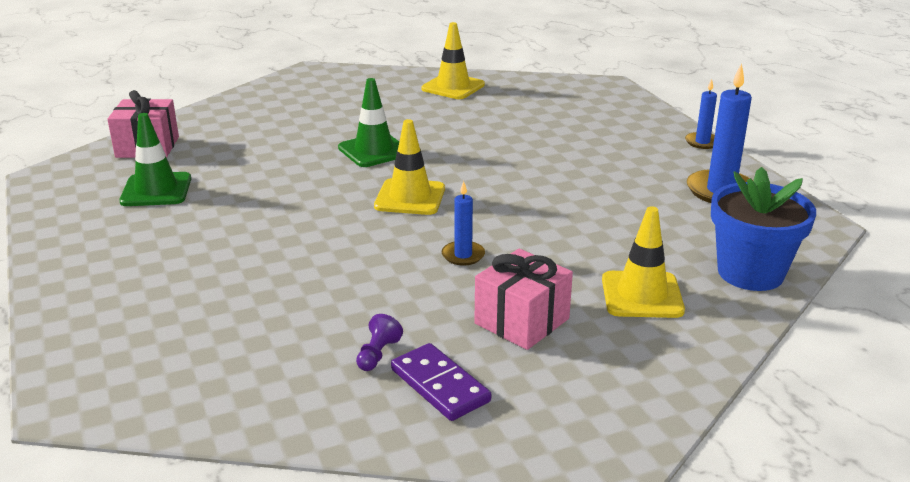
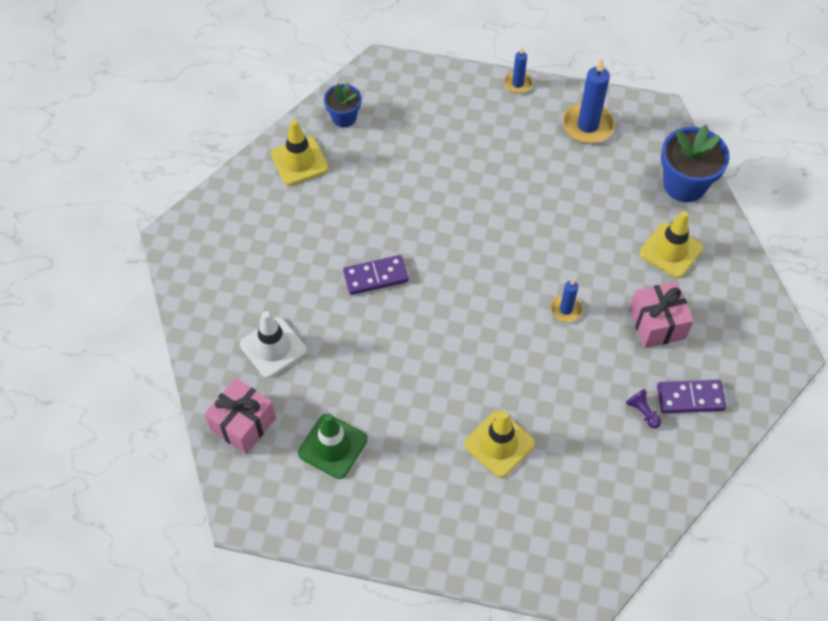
camera: 55 degrees left, 30 degrees up
(242, 134) = (273, 347): none -> white traffic cone
(374, 151) = (376, 276): green traffic cone -> purple domino
(410, 197) = (468, 295): yellow traffic cone -> yellow traffic cone (499, 444)
(527, 88) = (344, 117): none -> blue flower pot

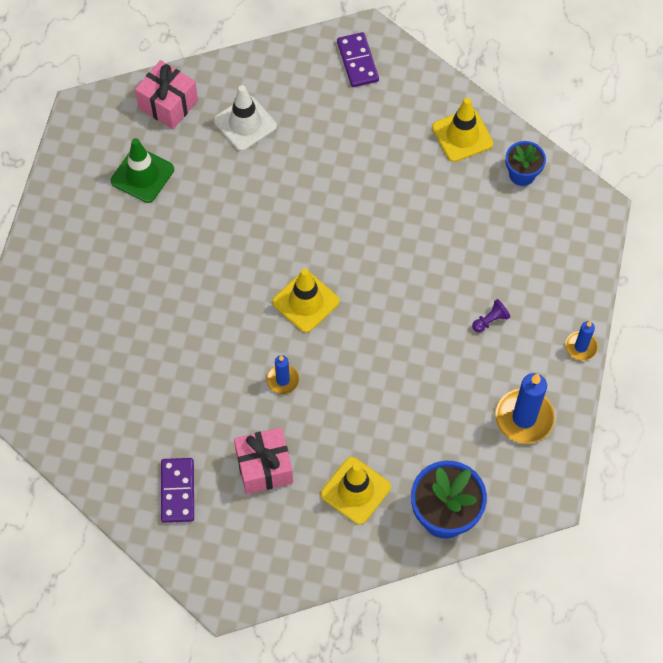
camera: 90 degrees right, 5 degrees up
(376, 276) = (322, 207): purple domino -> purple domino (357, 61)
(499, 444) = (137, 313): yellow traffic cone -> yellow traffic cone (305, 302)
(642, 412) = (164, 444): purple pawn -> purple pawn (490, 320)

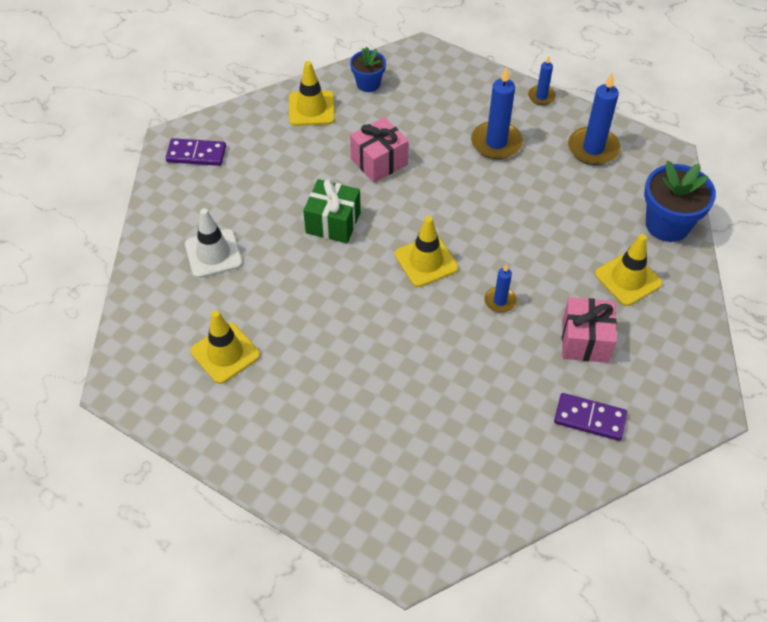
camera: 70 degrees left, 10 degrees down
(142, 175) = (225, 353): green traffic cone -> yellow traffic cone
(168, 104) = (155, 309): pink gift -> pink gift (379, 161)
(321, 207) = (333, 223): none -> green gift
(490, 320) = (496, 143): purple pawn -> blue candle

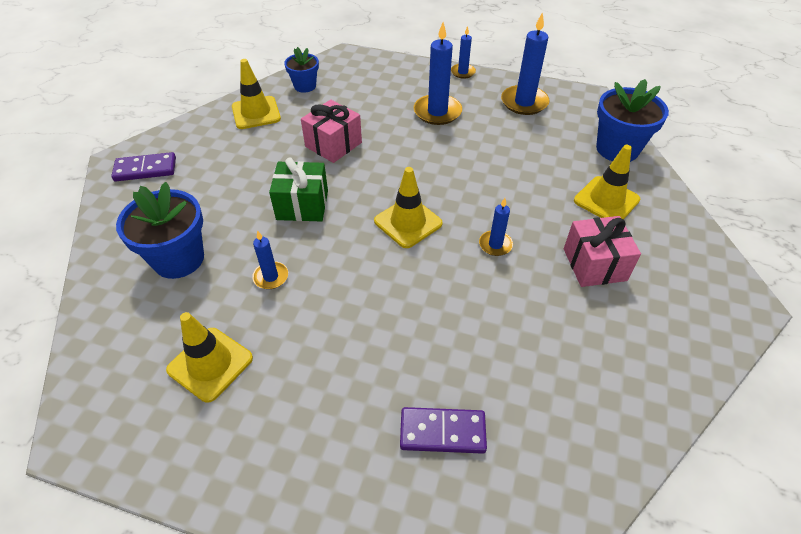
camera: 15 degrees left, 5 degrees down
(213, 254) = (178, 259): white traffic cone -> blue flower pot
(289, 288) = (271, 277): none -> blue candle
(589, 418) = (637, 342): purple domino -> purple domino (442, 432)

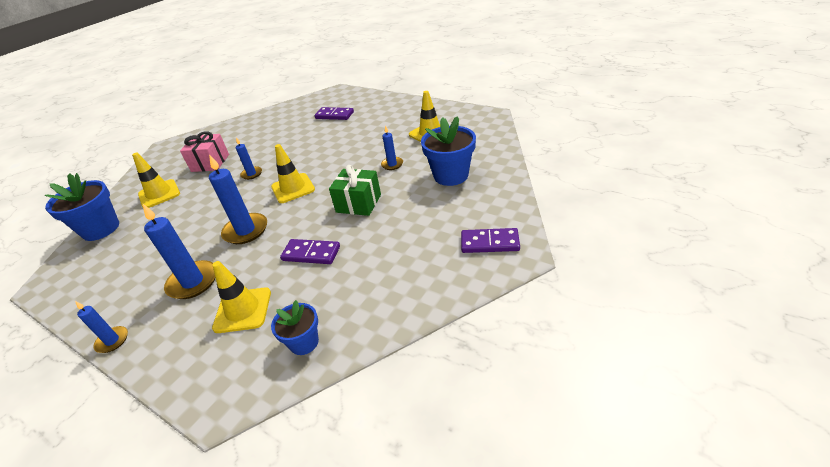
camera: 160 degrees left, 10 degrees down
(256, 113) = (374, 303): yellow traffic cone -> yellow traffic cone (243, 310)
(333, 144) = (311, 253): pink gift -> purple domino
(524, 102) = (106, 285): blue candle -> blue candle (246, 231)

